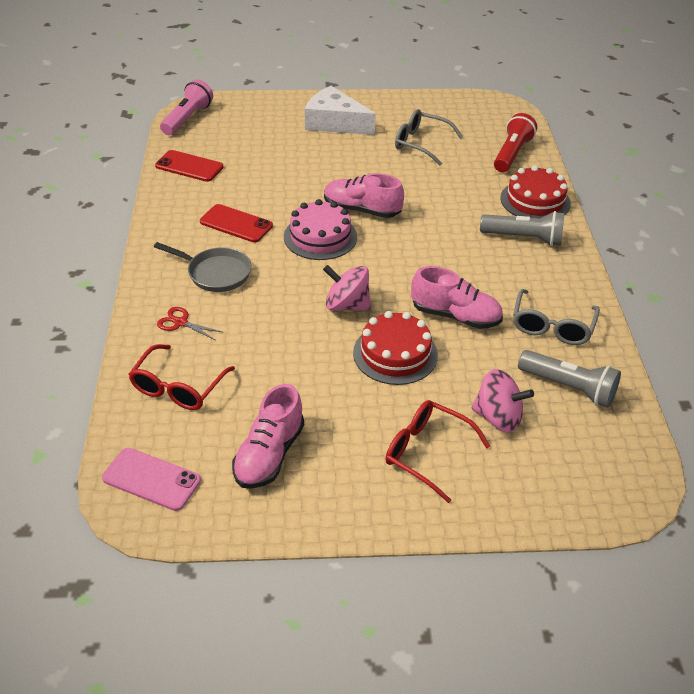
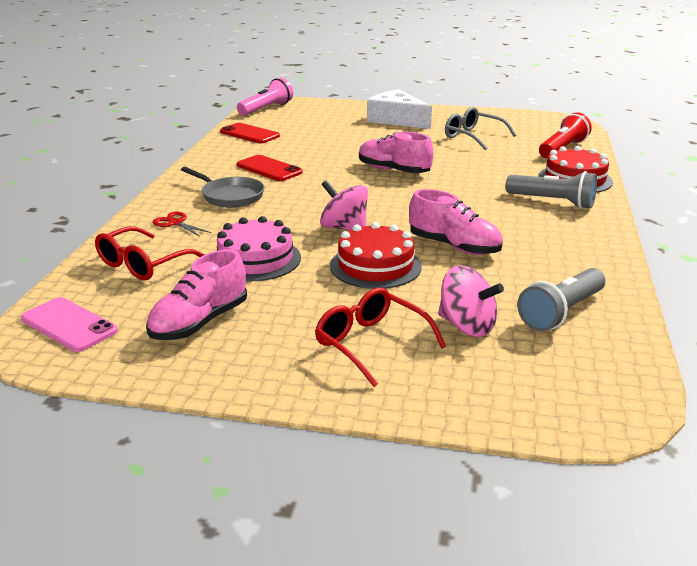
camera: 15 degrees right, 15 degrees down
(320, 237) = (343, 183): pink cake -> pink cake (256, 259)
(552, 326) = (559, 265): grey glasses -> none
(569, 387) = (561, 313): grey flashlight -> grey flashlight turned 90 degrees clockwise

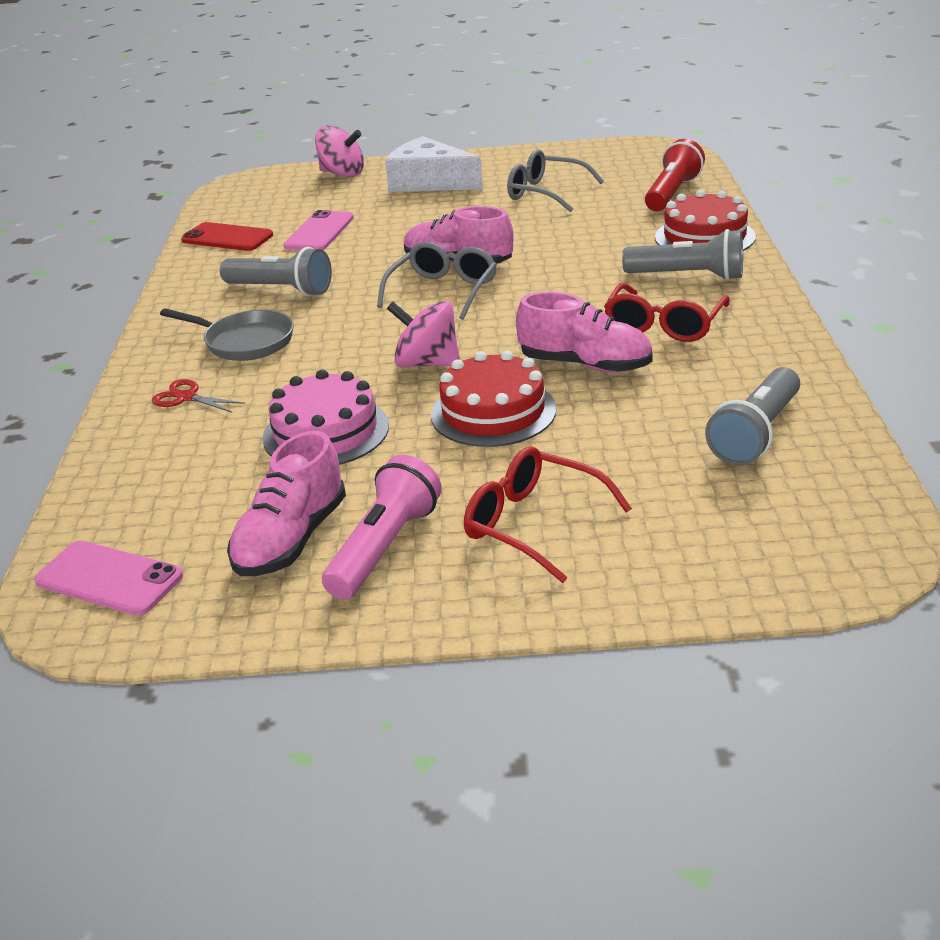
camera: 10 degrees left, 5 degrees up
(143, 264) = (170, 468): red glasses -> red glasses (664, 325)
(266, 109) = (233, 193): pink flashlight -> pink flashlight (384, 547)
(269, 169) = (281, 289): red phone -> grey flashlight
(310, 139) = (319, 232): none -> pink phone
(375, 186) = (443, 291): none -> grey glasses
(467, 326) = (646, 475): pink spinning top -> pink spinning top (342, 173)

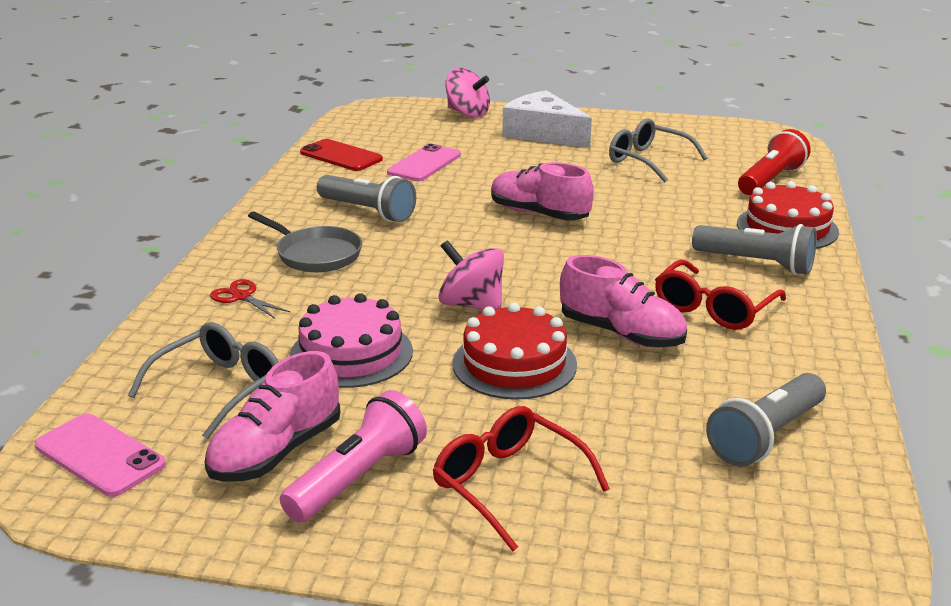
camera: 10 degrees right, 5 degrees down
(443, 291) = (514, 238): grey glasses -> grey glasses (219, 389)

